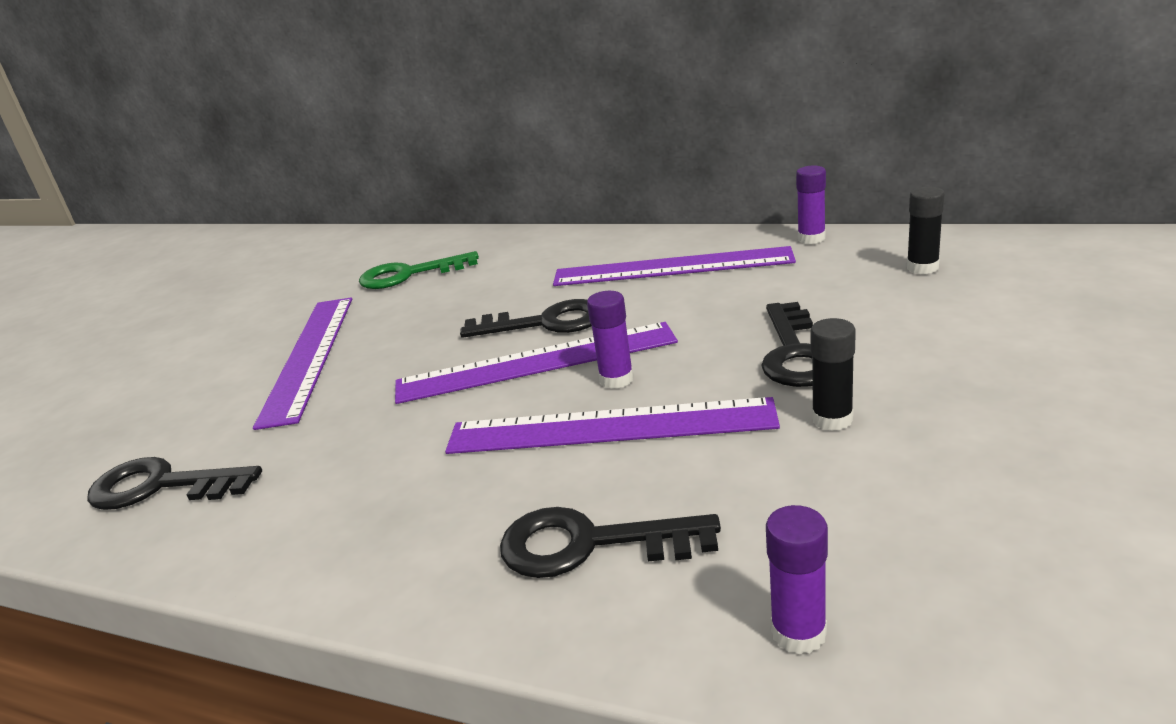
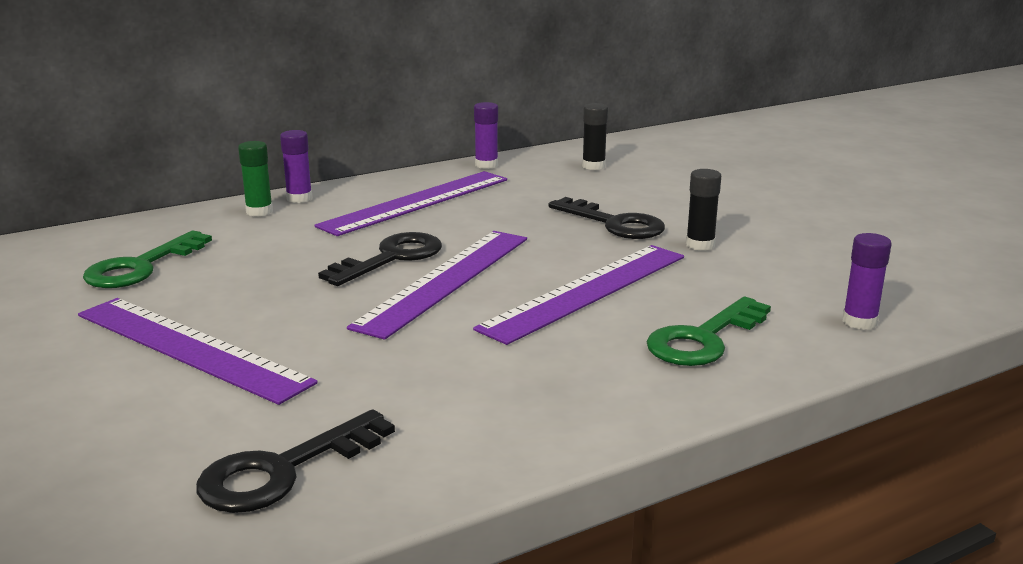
camera: 55 degrees left, 5 degrees down
(553, 244) = (259, 211): none -> green glue stick
(590, 544) = (704, 339): black key -> green key
(616, 379) = (531, 269): purple glue stick -> purple glue stick (299, 198)

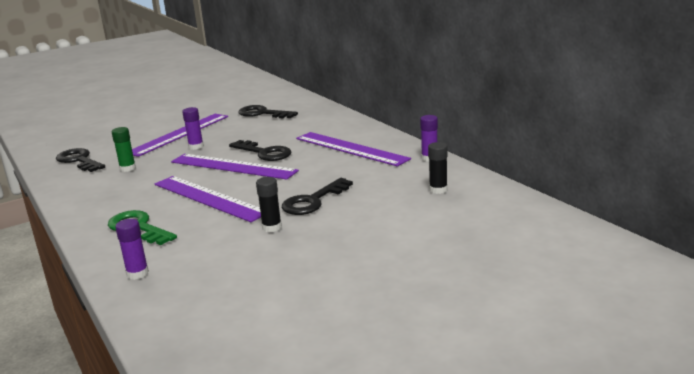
camera: 90 degrees right, 0 degrees up
(141, 267) = (263, 113): green key -> black key
(259, 211) = (333, 120): green glue stick -> green glue stick (128, 168)
(299, 198) = (354, 124): purple glue stick -> purple glue stick (196, 146)

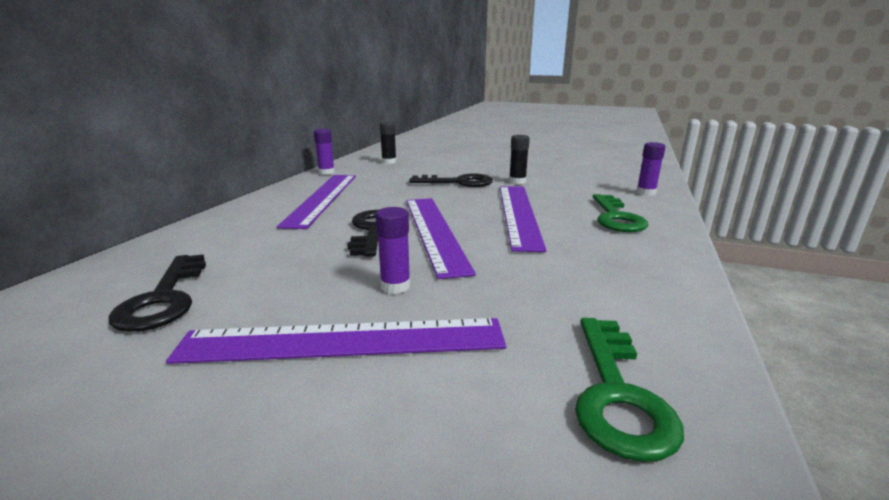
camera: 130 degrees left, 0 degrees up
(79, 160) = (617, 394): black key -> green key
(128, 168) = (545, 301): green glue stick -> none

